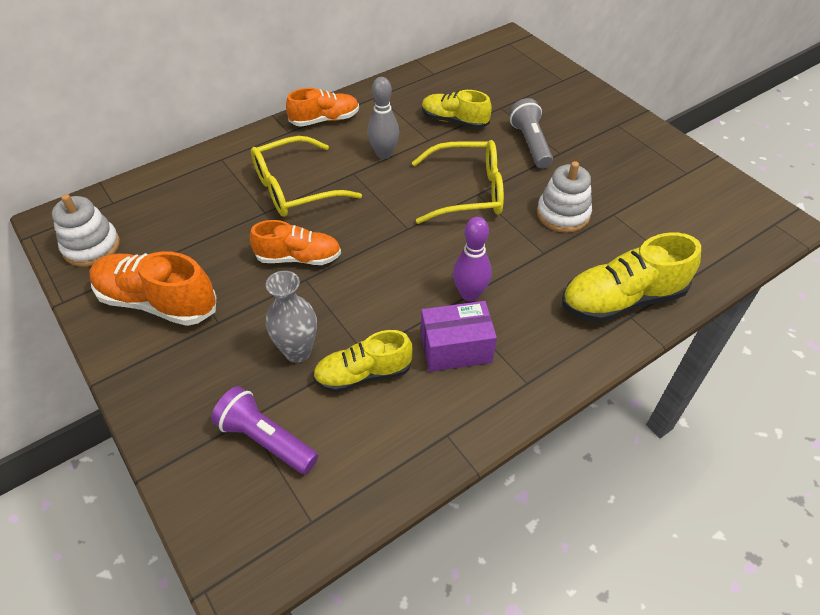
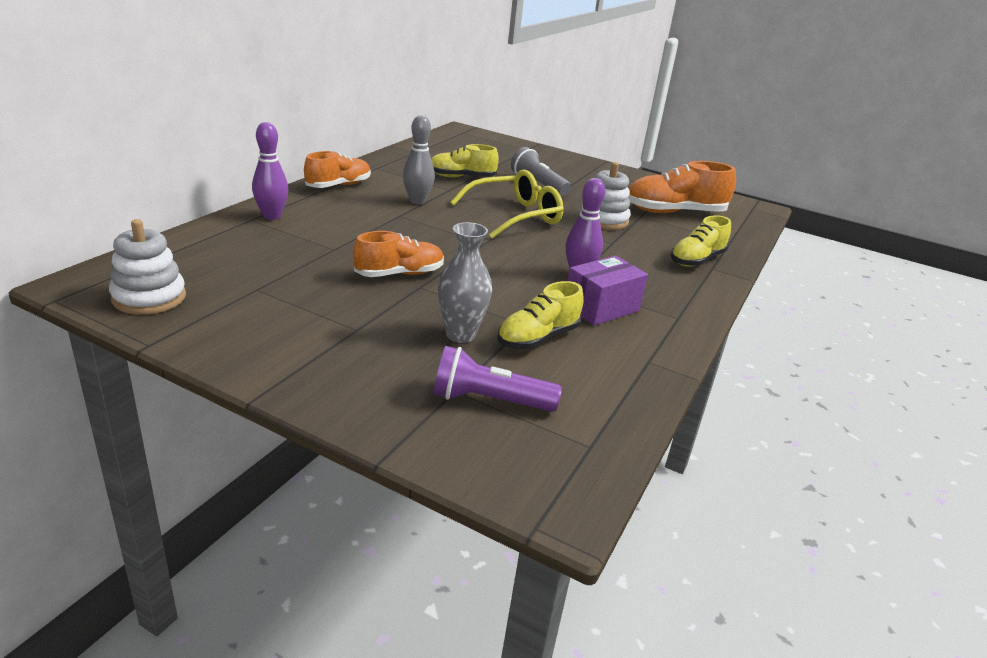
camera: 30 degrees left, 20 degrees down
(157, 302) = (272, 326): orange shoe -> orange shoe (674, 212)
(240, 157) = (272, 216): none -> purple bowling pin
(295, 188) = (350, 230): yellow glasses -> none
(622, 299) = (696, 260): yellow shoe -> yellow shoe, size x0.67

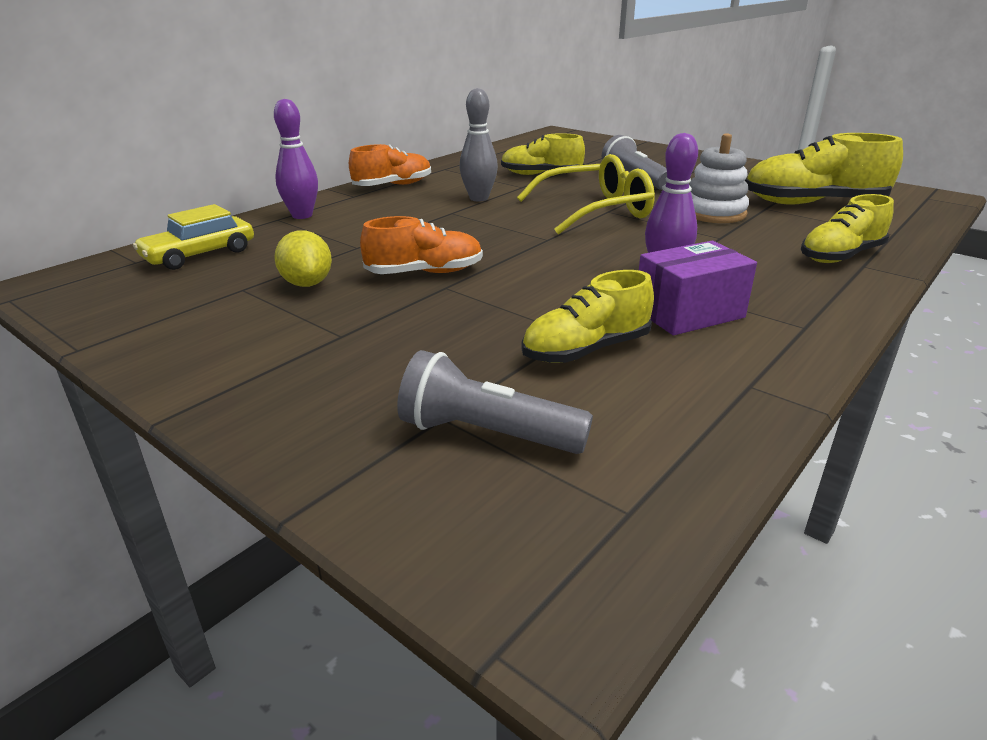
camera: 15 degrees right, 0 degrees up
(149, 297) = (113, 297): white stacking toy -> none
(201, 255) = (199, 254): none -> yellow car
(308, 284) = (307, 283): none -> yellow lemon
(460, 335) = (477, 344): grey vase -> none
(488, 400) = (486, 433): purple flashlight -> grey flashlight
(674, 212) = (812, 203): orange shoe -> yellow shoe

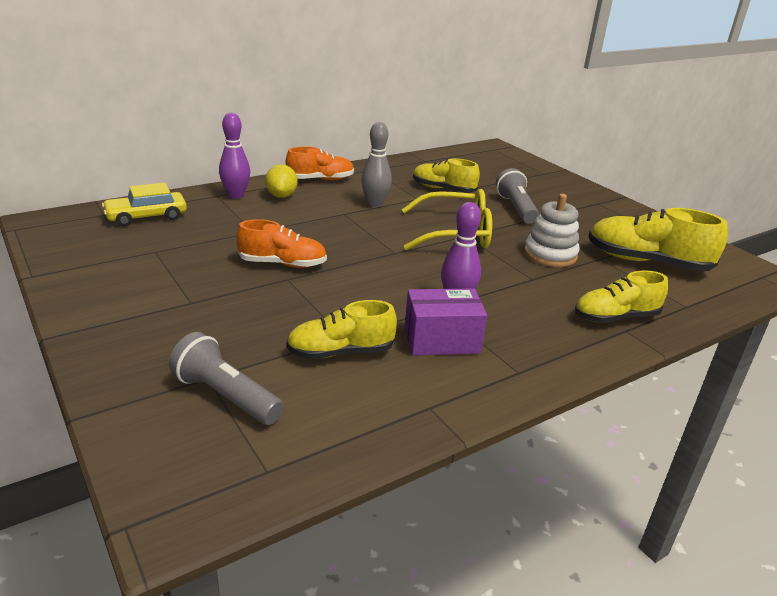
camera: 15 degrees right, 0 degrees up
(307, 283) = (198, 256): yellow lemon -> yellow lemon (281, 196)

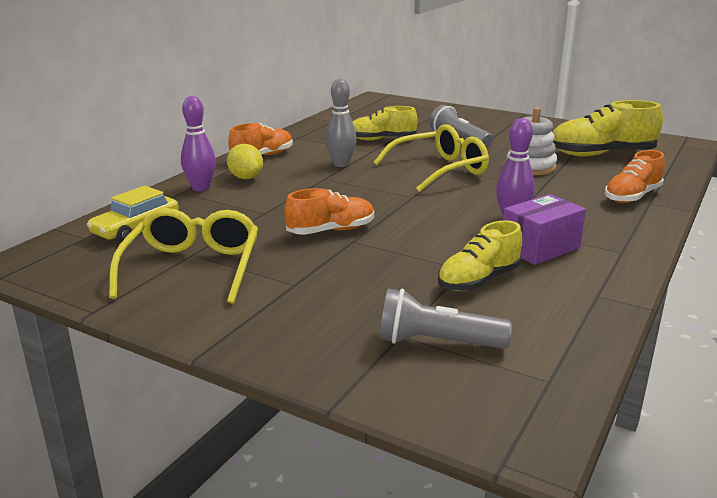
camera: 25 degrees left, 5 degrees down
(140, 262) = (192, 267): none -> yellow glasses
(615, 317) = (632, 196): yellow shoe -> orange shoe

